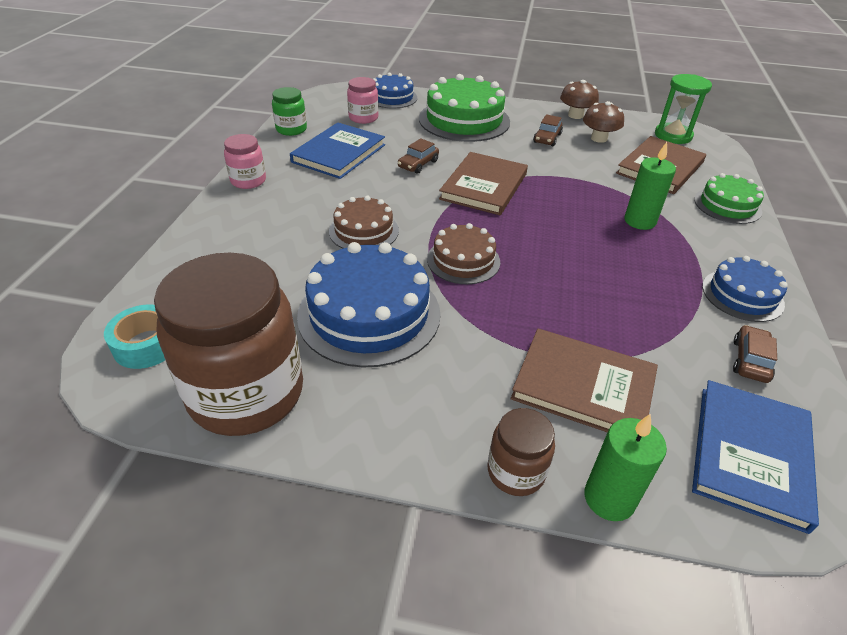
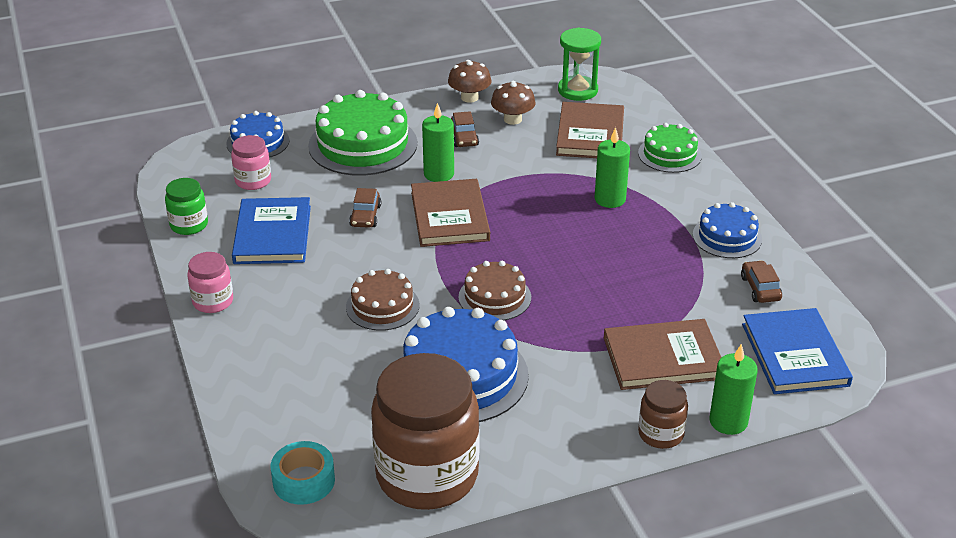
camera: 30 degrees left, 5 degrees down
(503, 155) = (439, 174): none -> green candle

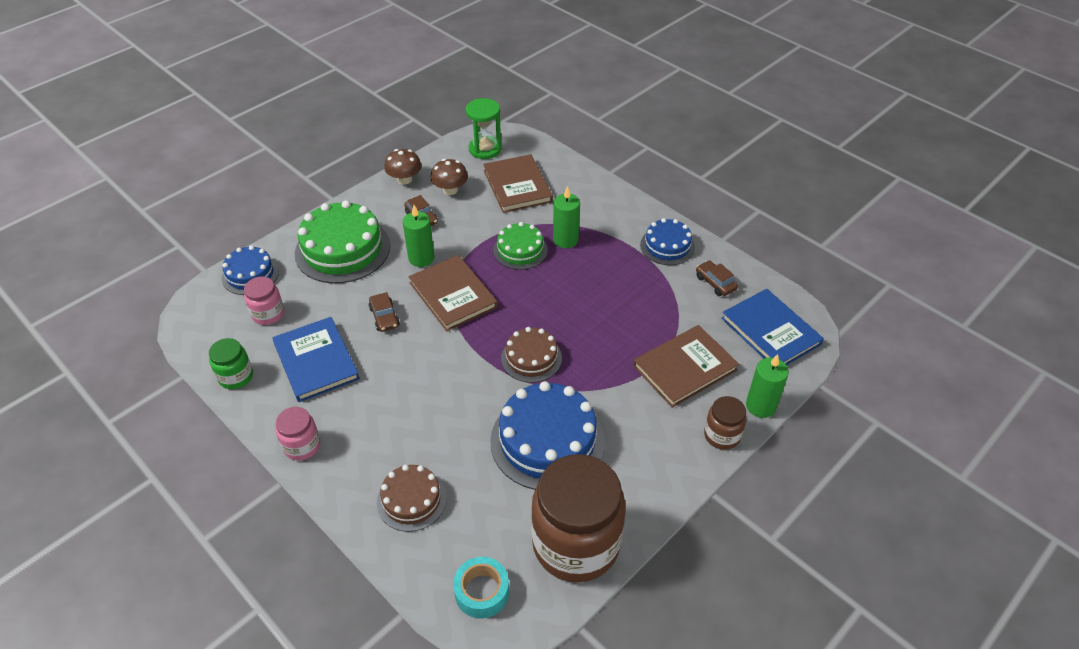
camera: 25 degrees left, 10 degrees up
(382, 306) = (448, 398): brown cake -> brown cake (411, 500)
(669, 154) = (585, 186): green cake -> green cake (520, 250)

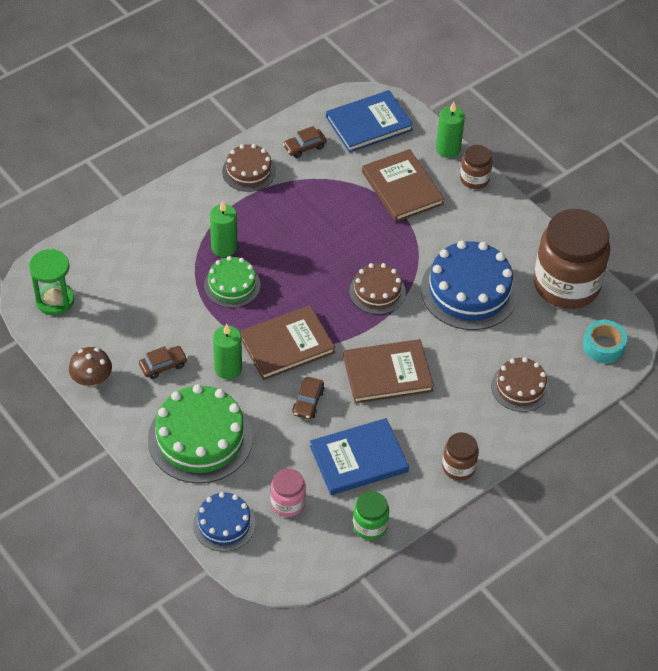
camera: 85 degrees left, 5 degrees up
(302, 446) = (458, 467): pink jar -> brown jar
(384, 317) = (308, 402): brown car -> brown car turned 120 degrees clockwise
(450, 190) = (121, 337): brown mushroom -> none
(517, 186) = (129, 277): brown book -> brown book (387, 373)
(667, 246) = (249, 171): blue cake -> brown cake

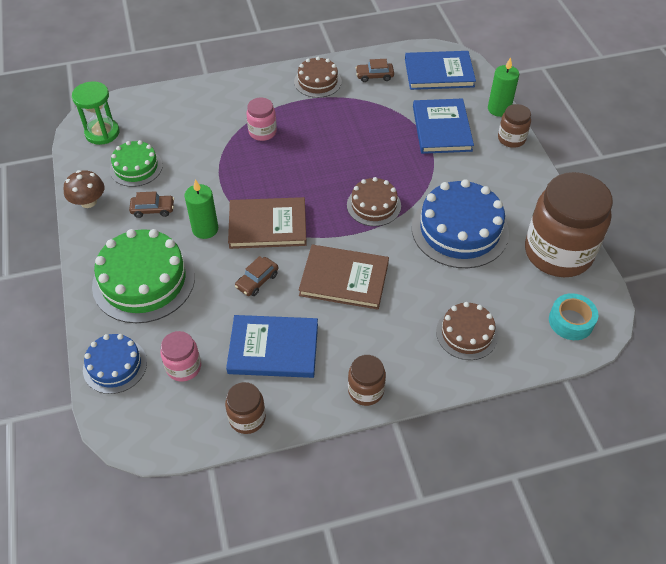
camera: 25 degrees right, 0 degrees up
(224, 247) = (262, 132): green candle -> pink jar
(232, 285) = (251, 163): green cake -> green cake (136, 167)
(370, 526) = (247, 418): green jar -> brown jar
(402, 188) = (442, 128): brown book -> blue book

